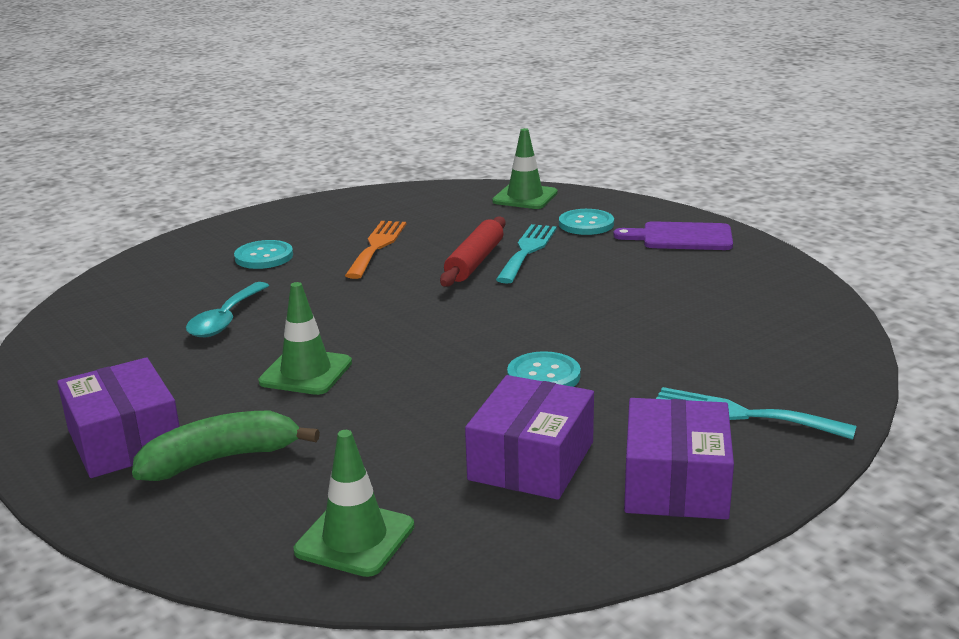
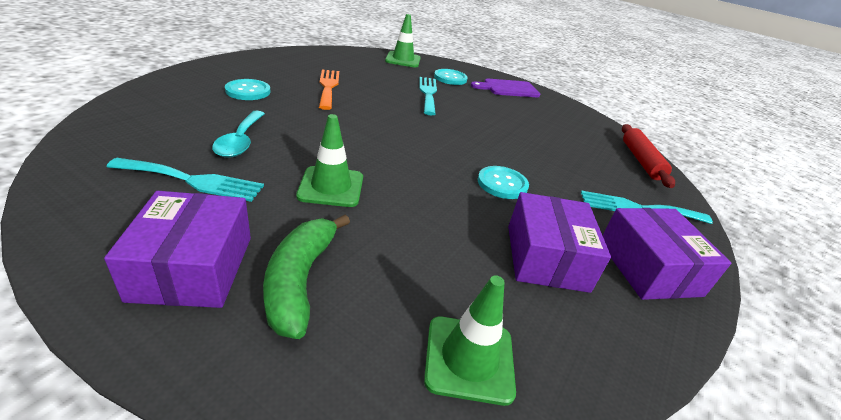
camera: 25 degrees left, 10 degrees up
(125, 440) = (193, 267): purple box -> purple box turned 45 degrees clockwise
(156, 362) = (193, 181): none -> turquoise fork
(221, 459) = (300, 280): green banana -> green banana turned 45 degrees counterclockwise
(475, 262) = (400, 100): red rolling pin -> red rolling pin (641, 161)

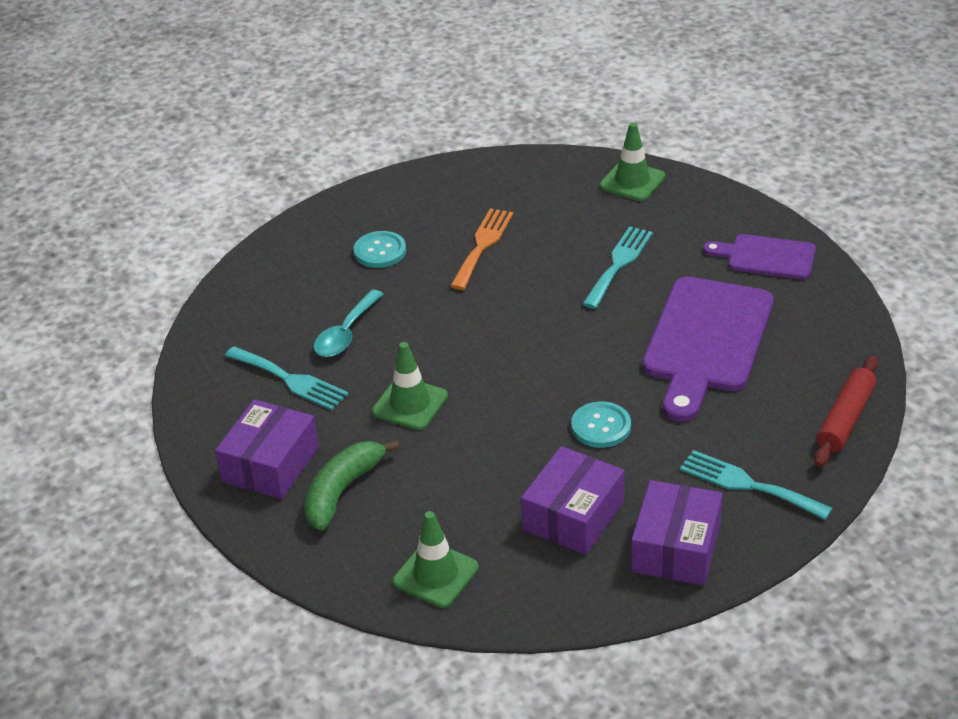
camera: 35 degrees right, 5 degrees up
(450, 78) = (682, 229): turquoise button -> none
(518, 128) = (706, 341): none -> purple cutting board

